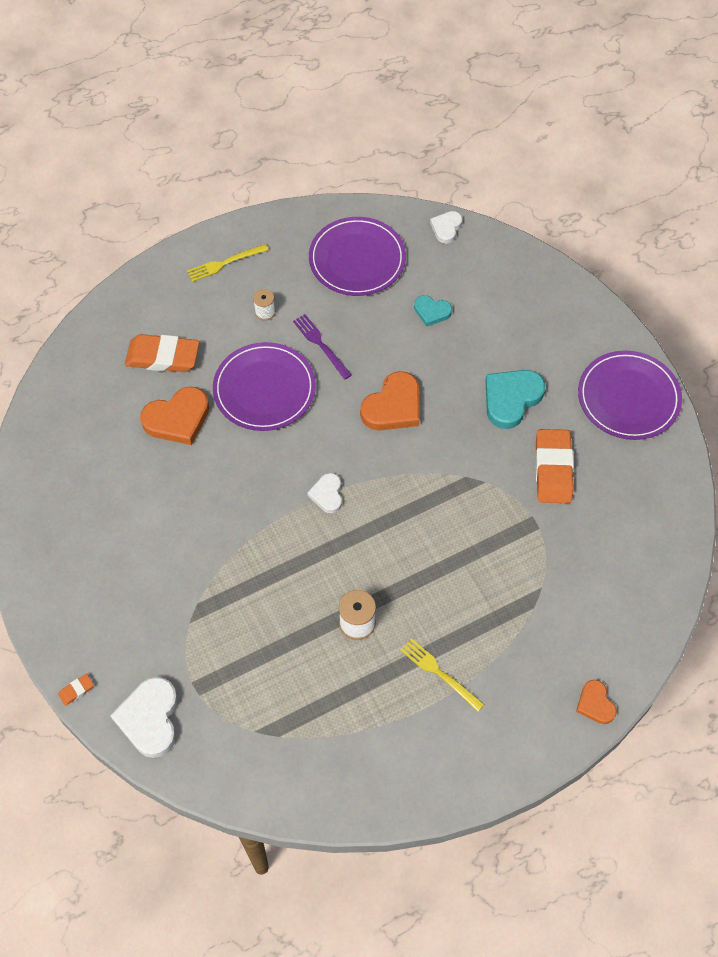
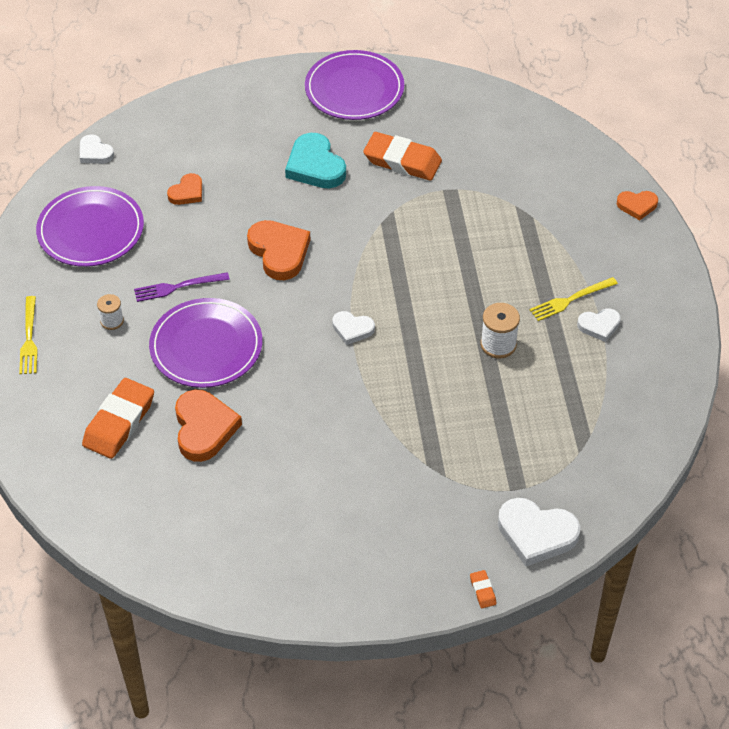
camera: 70 degrees left, 10 degrees down
(416, 709) = (599, 326): none -> white heart
(431, 312) = (187, 192): turquoise heart -> orange heart

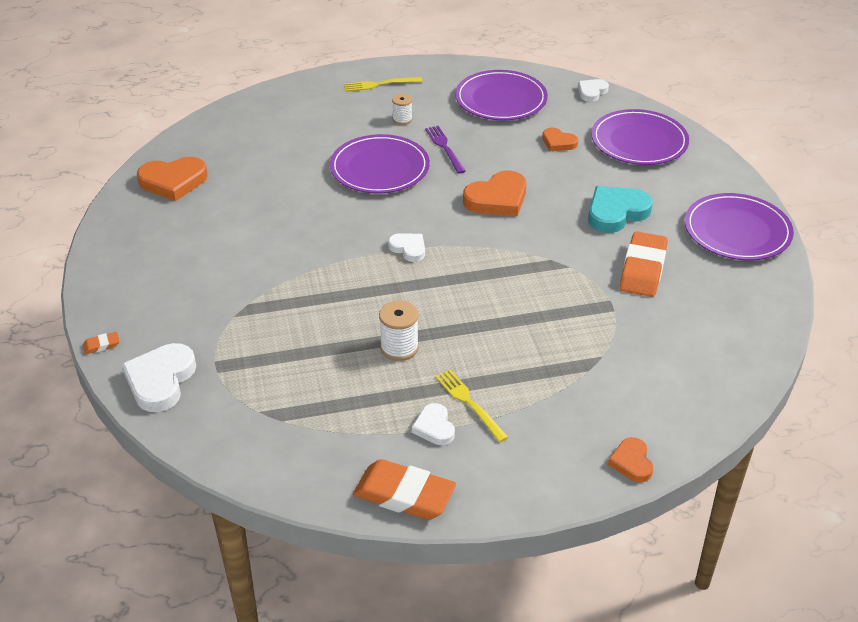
camera: 85 degrees right, 10 degrees down
(119, 422) = (296, 133): orange eraser -> orange eraser (404, 495)
(197, 130) = (639, 141): none -> purple plate
(204, 428) = (290, 174): orange heart -> orange heart (173, 182)
(352, 329) = (408, 249): white heart -> white heart turned 120 degrees clockwise

